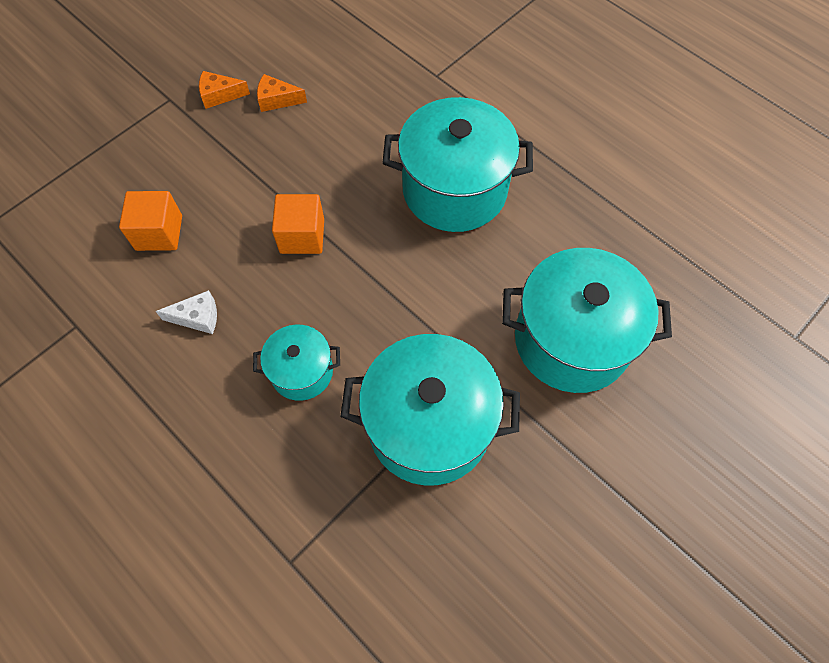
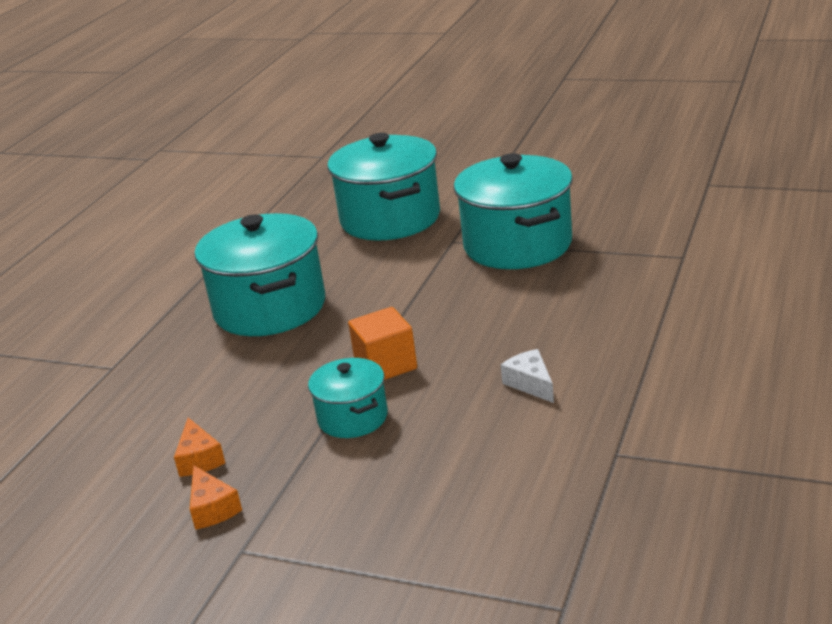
camera: 110 degrees left, 35 degrees down
(159, 233) = (454, 455): orange cube -> none
(302, 371) = (529, 310): turquoise pot -> turquoise pot (353, 418)

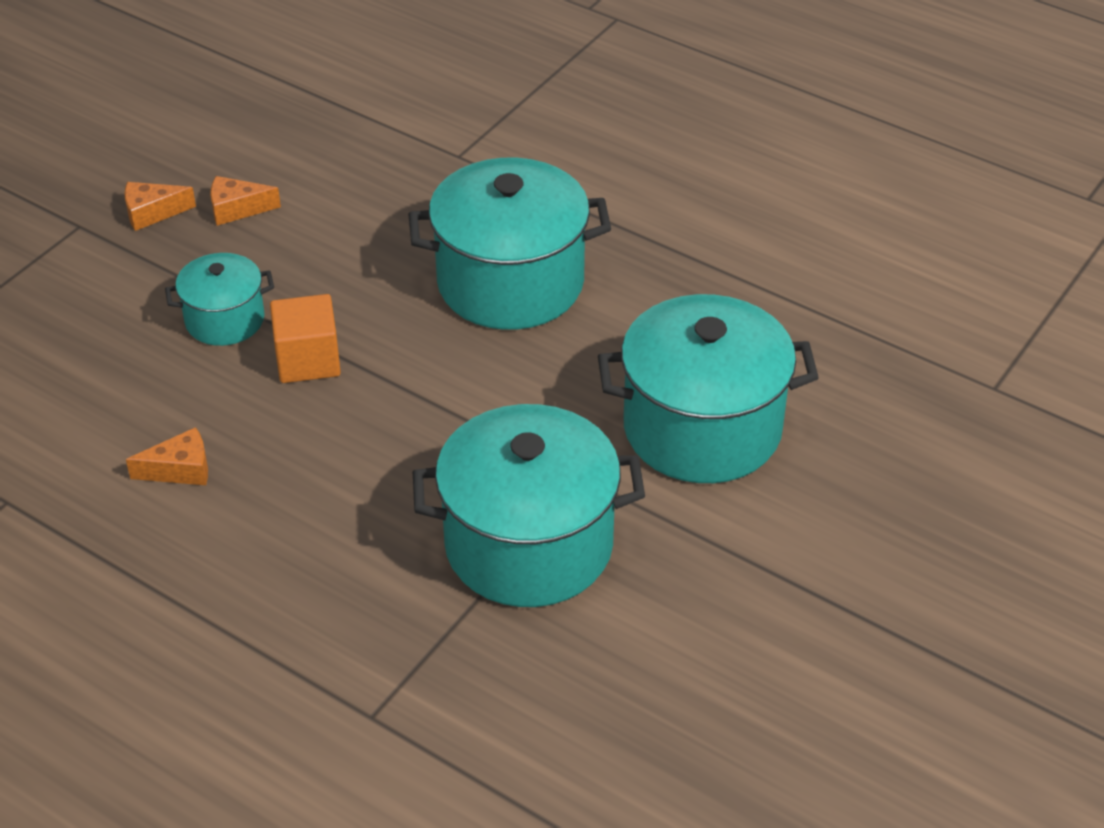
camera: 100 degrees right, 15 degrees up
(530, 384) = (180, 469): white cheese -> orange cheese

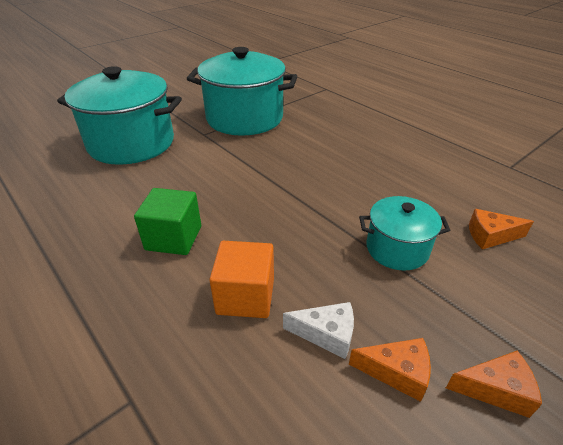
camera: 165 degrees left, 5 degrees down
(180, 469) = (413, 166): orange cheese -> orange cheese (490, 236)
(303, 224) = (326, 334): none -> white cheese
(308, 360) = (336, 210): orange cube -> orange cube (245, 296)
(510, 283) = (174, 238): turquoise pot -> green cube

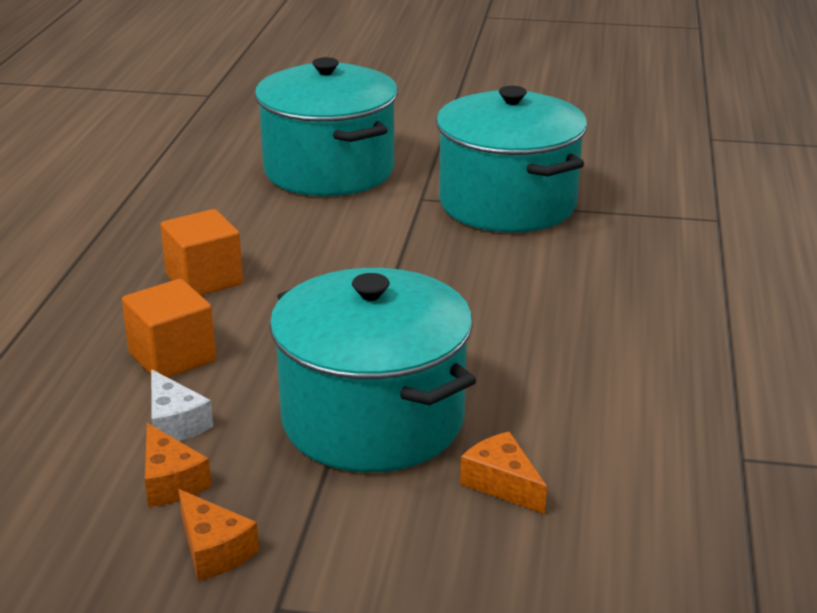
camera: 50 degrees right, 10 degrees down
(174, 238) = (204, 279): green cube -> orange cube
(397, 248) = (373, 420): turquoise pot -> turquoise pot, size x1.89

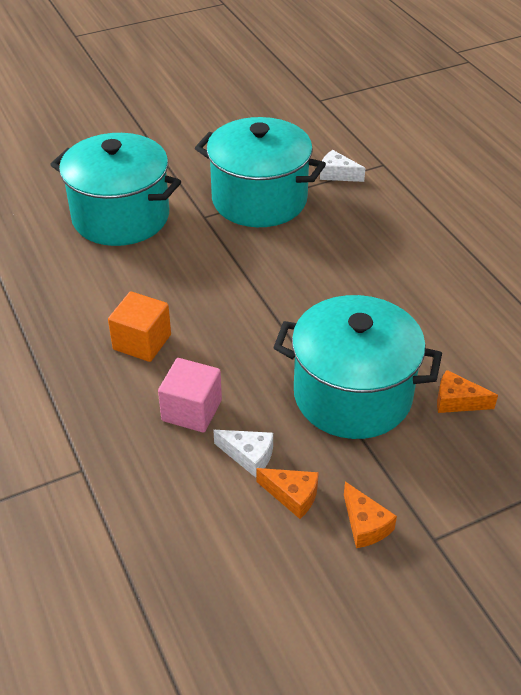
camera: 35 degrees left, 15 degrees up
(172, 357) = (192, 410): orange cube -> pink cube
(213, 550) = (365, 525): orange cheese -> orange cheese turned 45 degrees clockwise
(640, 210) = (337, 174): none -> white cheese

